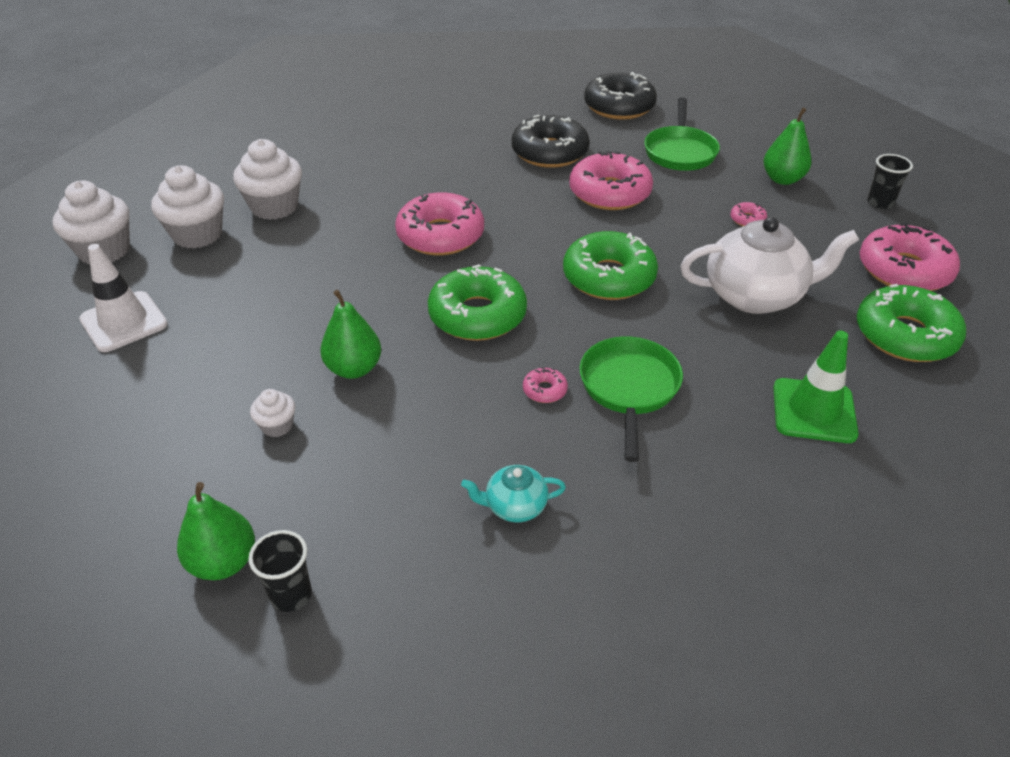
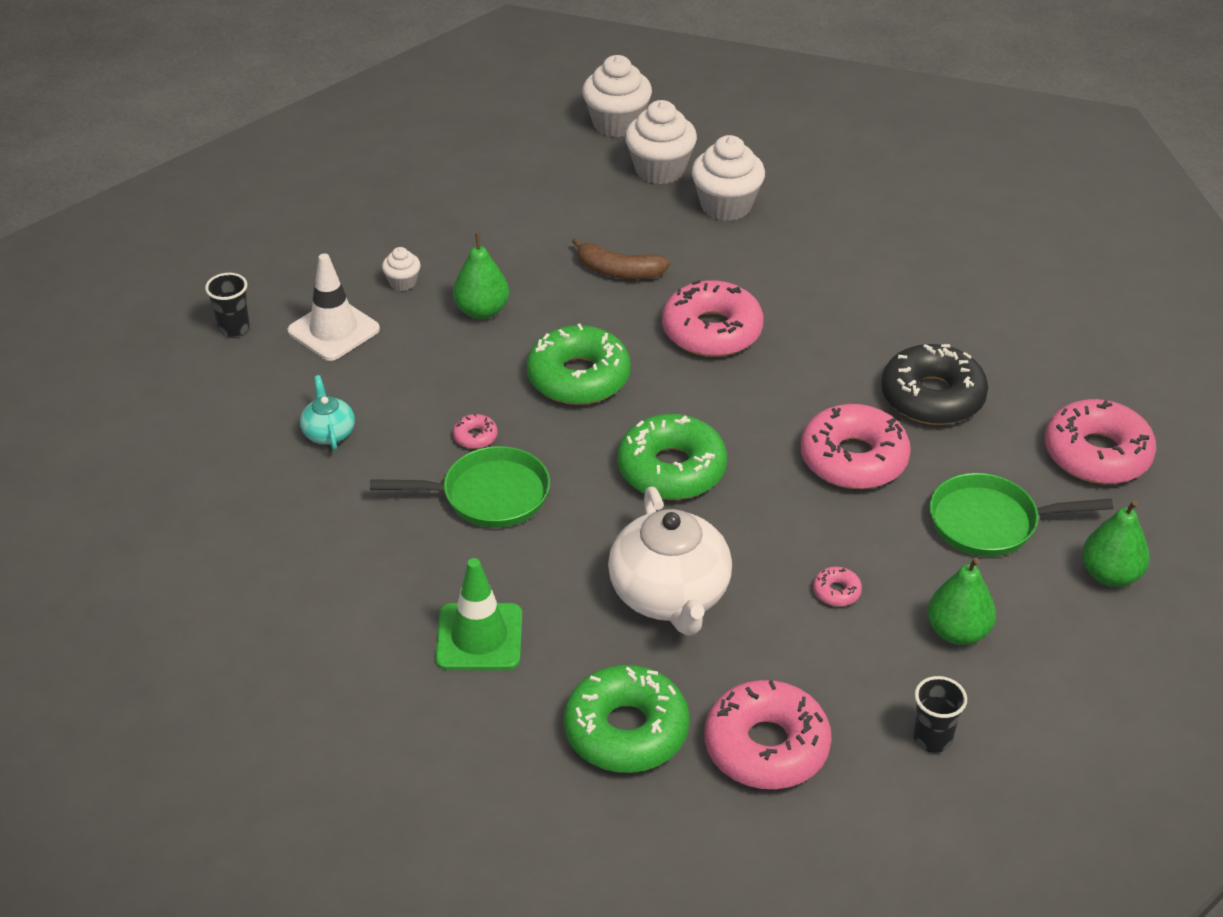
camera: 80 degrees right, 0 degrees up
(124, 322) = (517, 165): white traffic cone -> white traffic cone (333, 330)
(223, 562) = (261, 289): green pear -> green pear (1110, 575)
(335, 275) = (618, 271): none -> brown banana
(619, 106) = (1097, 454): black donut -> pink donut

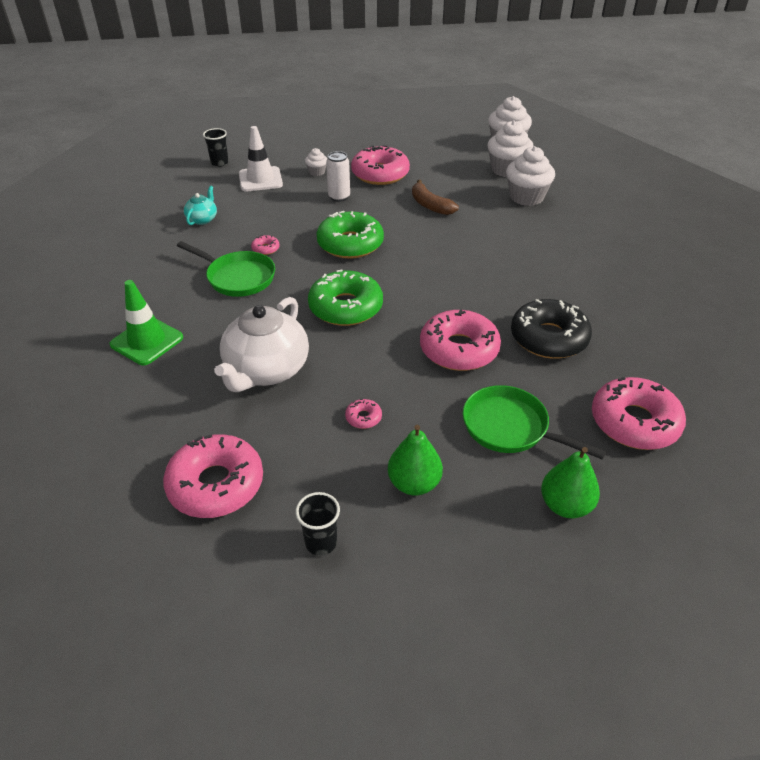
camera: 35 degrees right, 0 degrees up
(482, 311) = (339, 197): green pear -> white can
(626, 731) = (154, 429): green donut -> none
(712, 331) = (449, 251): pink donut -> pink donut (380, 174)

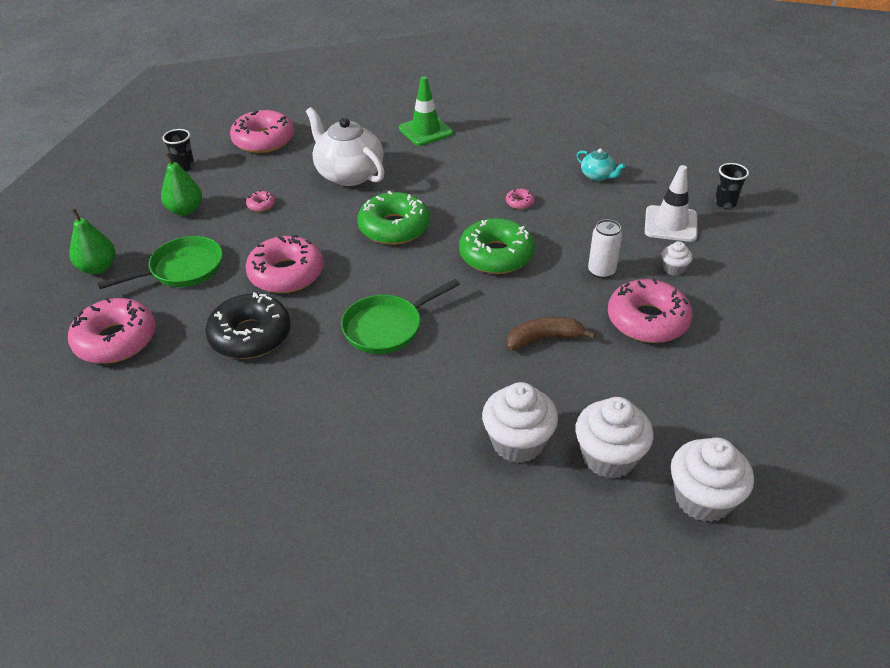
camera: 115 degrees right, 0 degrees up
(237, 277) = (481, 180): green pan -> green pan (387, 327)

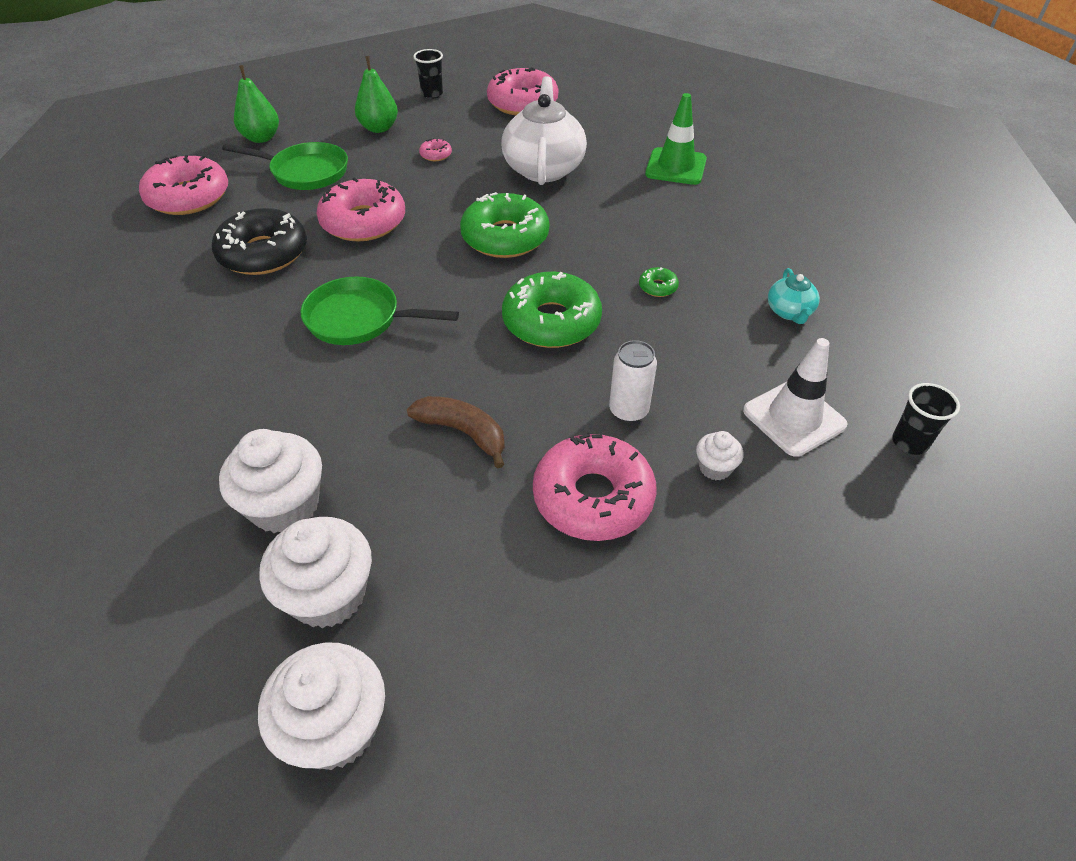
camera: 45 degrees right, 5 degrees up
(520, 202) = (658, 287): pink donut -> green donut

